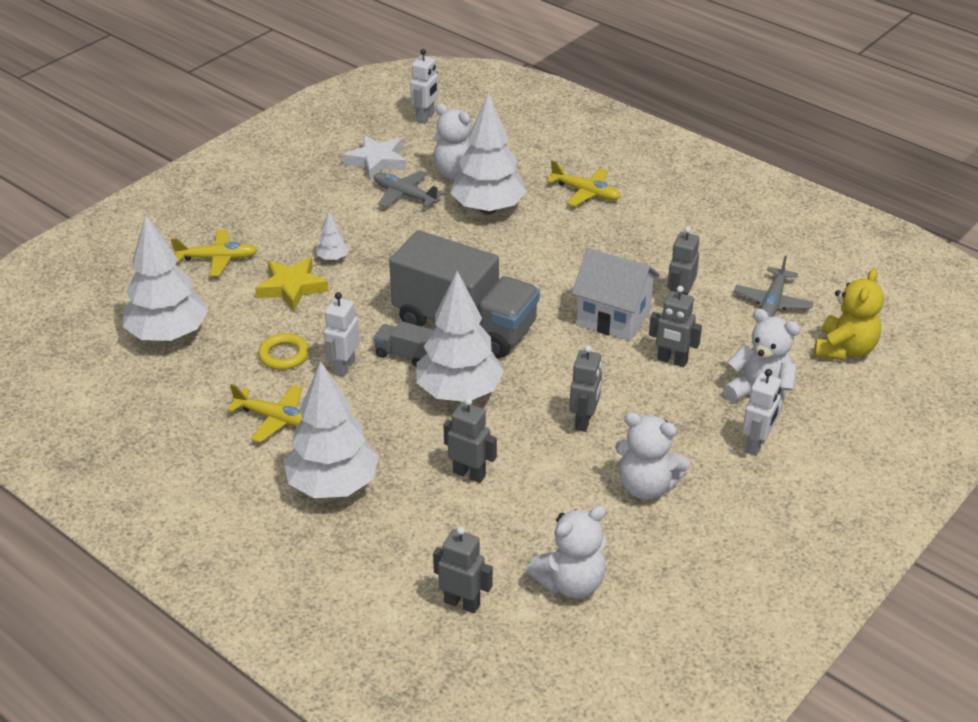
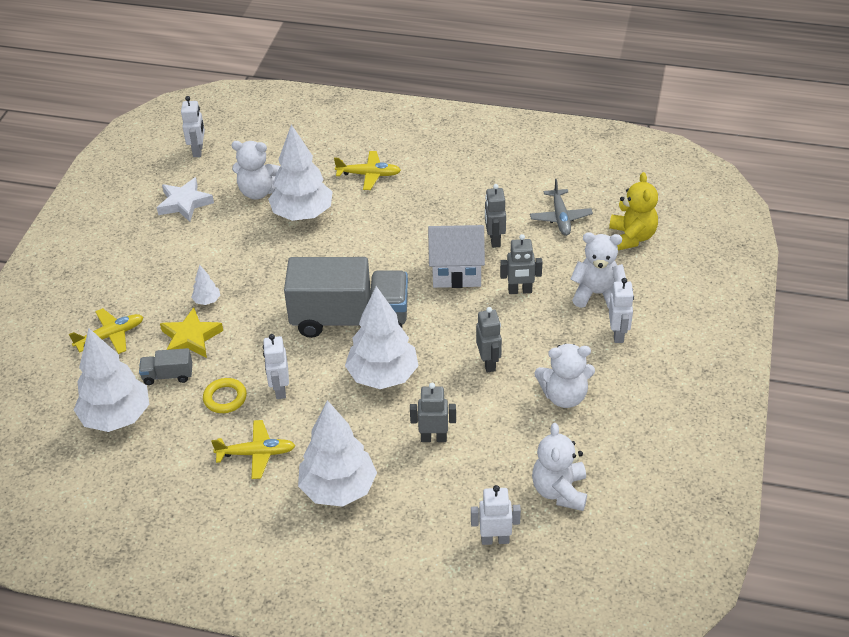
camera: 25 degrees left, 5 degrees up
(405, 195) = (228, 225): grey plane -> none
(405, 355) = (321, 361): grey truck -> grey truck (168, 375)
(462, 603) = (495, 539): grey robot -> white robot
(570, 582) = (559, 491): white teddy bear -> white teddy bear turned 150 degrees clockwise

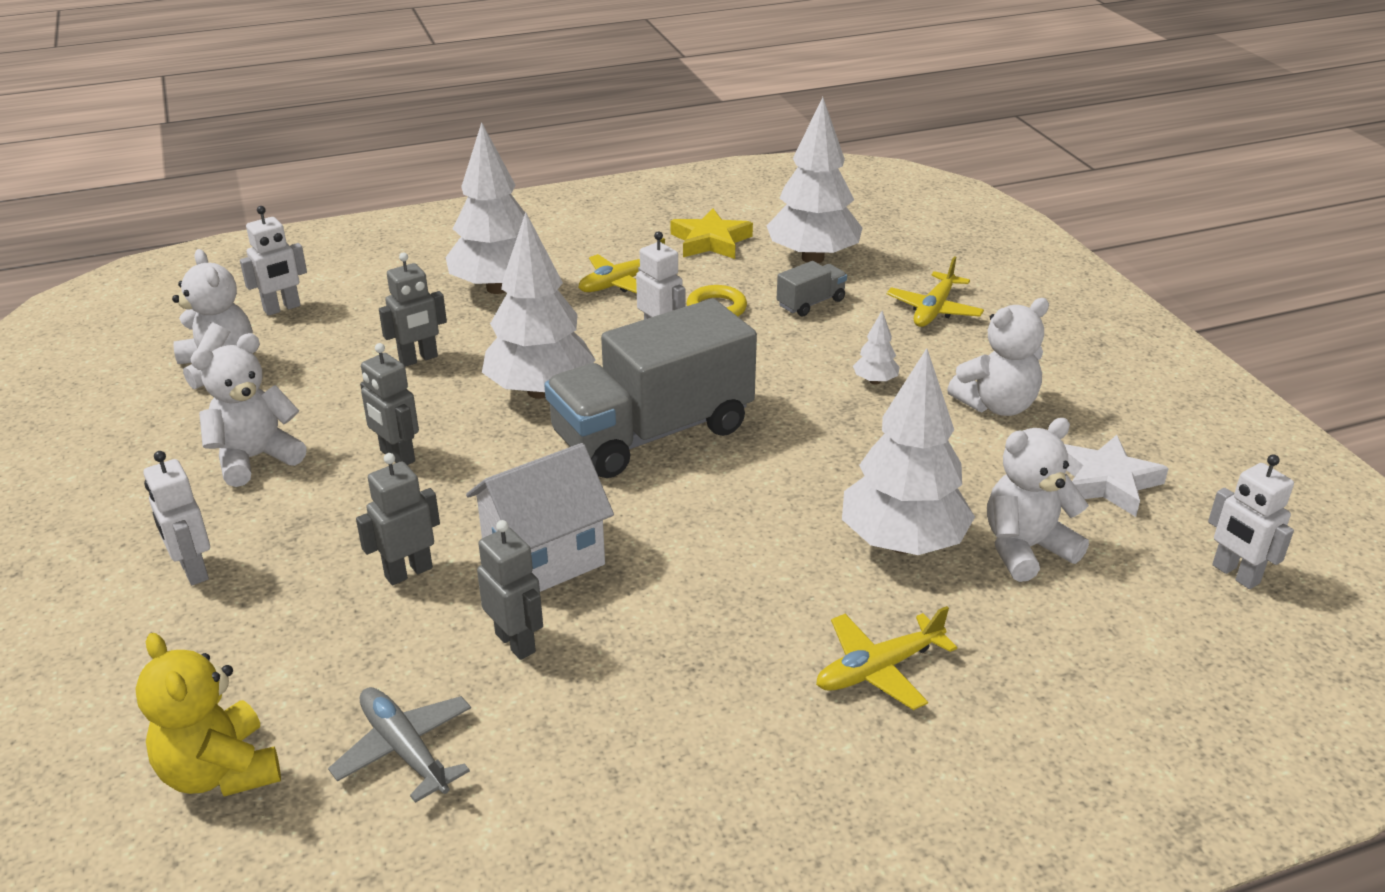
camera: 145 degrees right, 10 degrees down
(191, 338) = (836, 341): yellow star -> yellow star (710, 241)
(597, 294) = (257, 622): white teddy bear -> white teddy bear (996, 405)

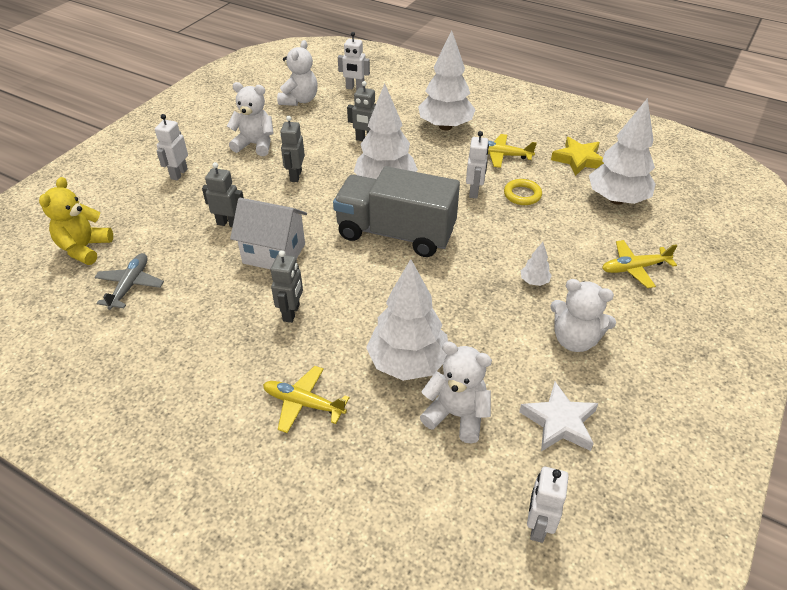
camera: 50 degrees right, 10 degrees up
(516, 642) = (215, 277): grey robot -> grey robot (291, 313)
(811, 303) = (573, 222): grey truck -> none

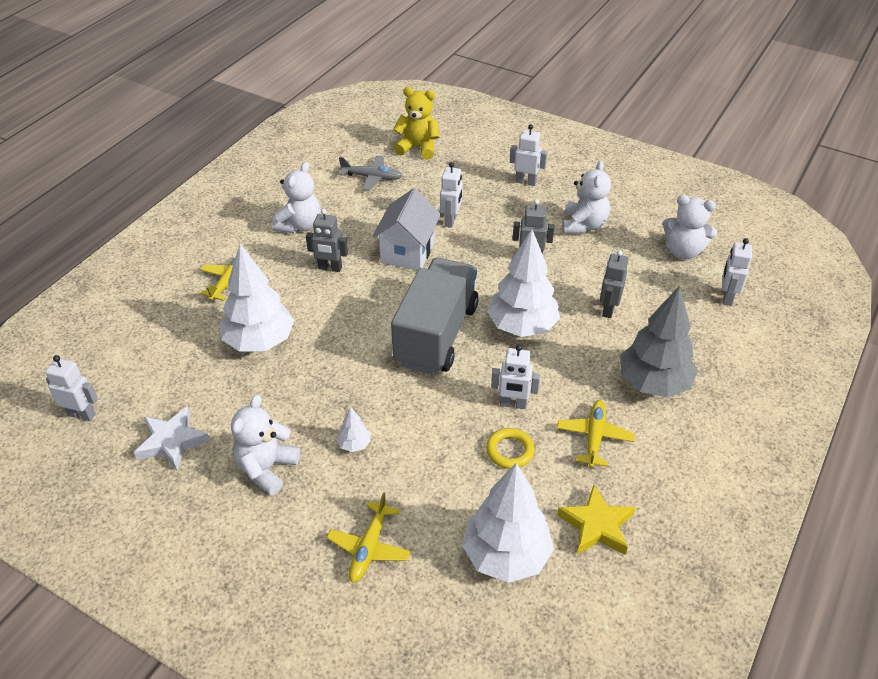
camera: 90 degrees right, 0 degrees up
(229, 223) = (451, 220): grey robot -> white robot
(445, 126) = (653, 383): white tree -> grey tree
(456, 415) = (197, 371): white teddy bear -> white teddy bear (299, 225)
(634, 268) = (369, 547): yellow plane -> yellow plane turned 150 degrees counterclockwise

